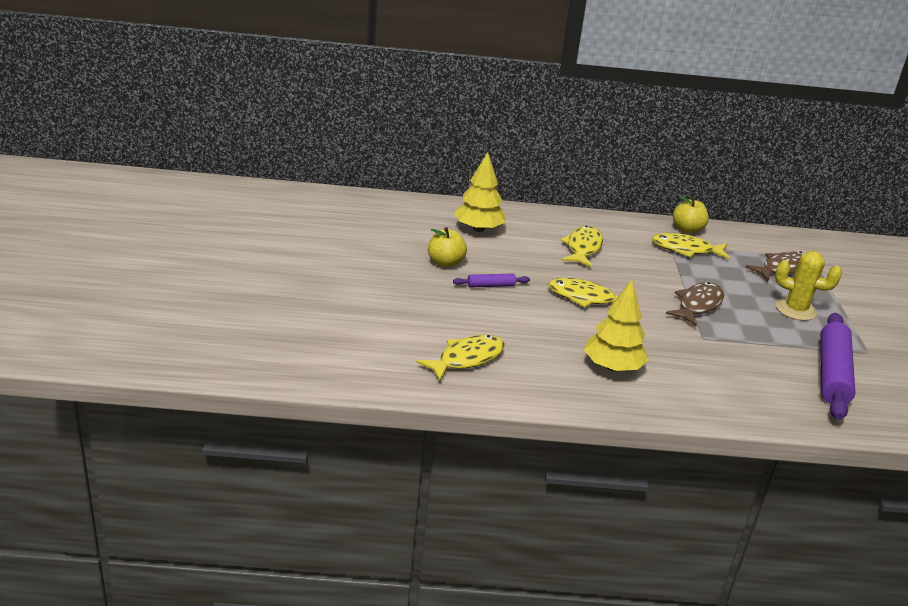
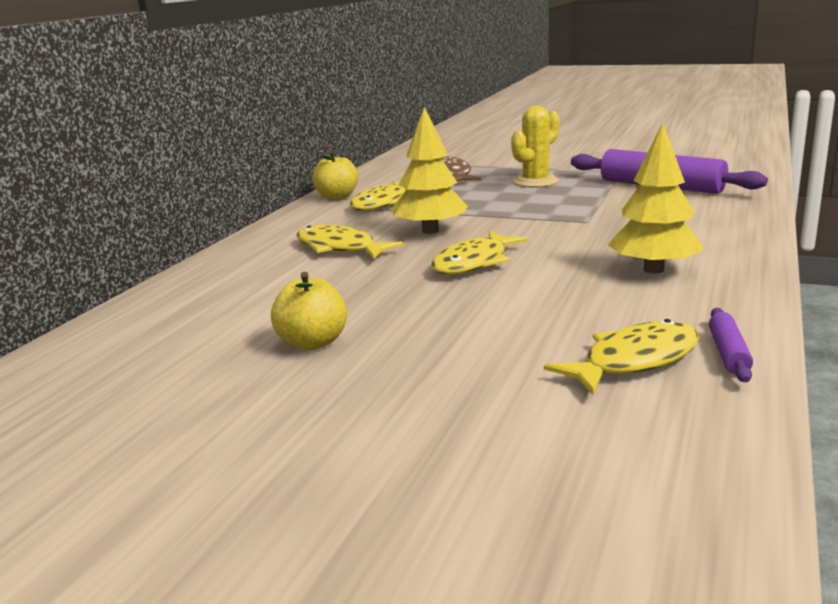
camera: 65 degrees left, 10 degrees down
(467, 359) = (634, 361): yellow fish -> yellow fish turned 75 degrees clockwise
(478, 229) = (222, 305): yellow tree -> yellow tree (430, 231)
(491, 285) = (409, 316): purple rolling pin -> purple rolling pin (728, 353)
(698, 305) = (513, 214): brown fish -> none

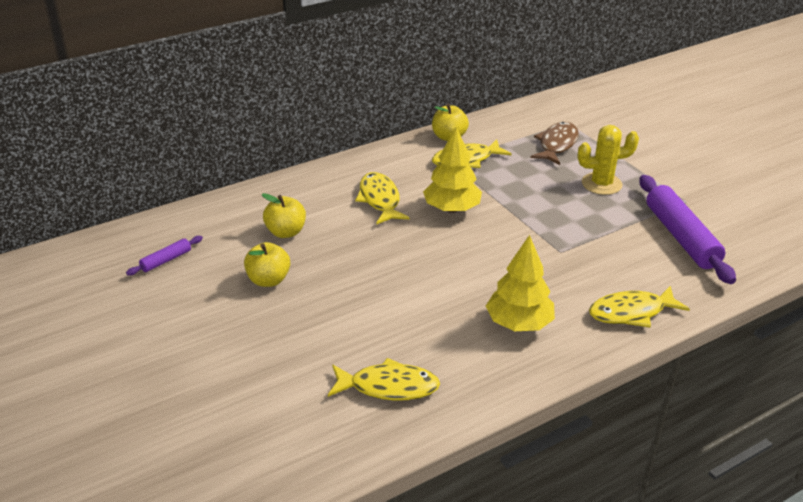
camera: 35 degrees right, 15 degrees up
(265, 302) = (286, 232): none -> yellow apple
(474, 263) = (431, 257): yellow fish -> yellow fish (631, 312)
(728, 353) = (441, 411): purple rolling pin -> purple rolling pin (166, 260)

